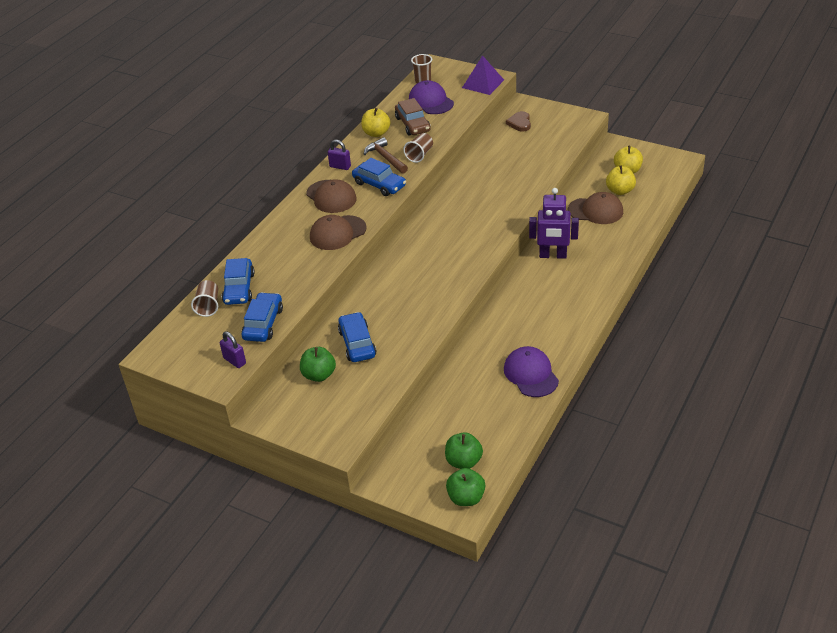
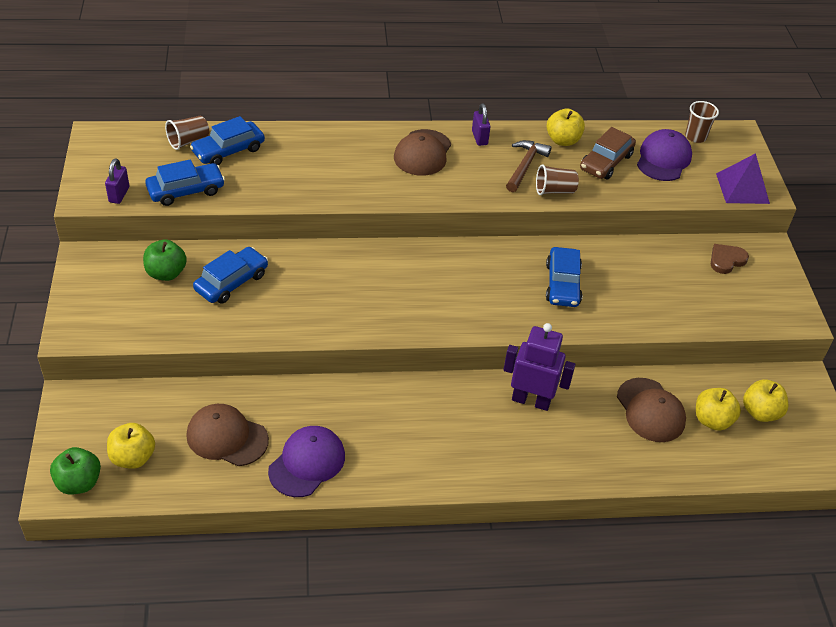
camera: 50 degrees right, 5 degrees up
(337, 233) = (366, 183): brown cap -> brown cap (227, 437)
(379, 184) = (473, 180): blue car -> blue car (562, 284)
(463, 461) = (133, 457): green apple -> yellow apple
(553, 255) = (531, 400): purple robot -> purple robot turned 135 degrees clockwise

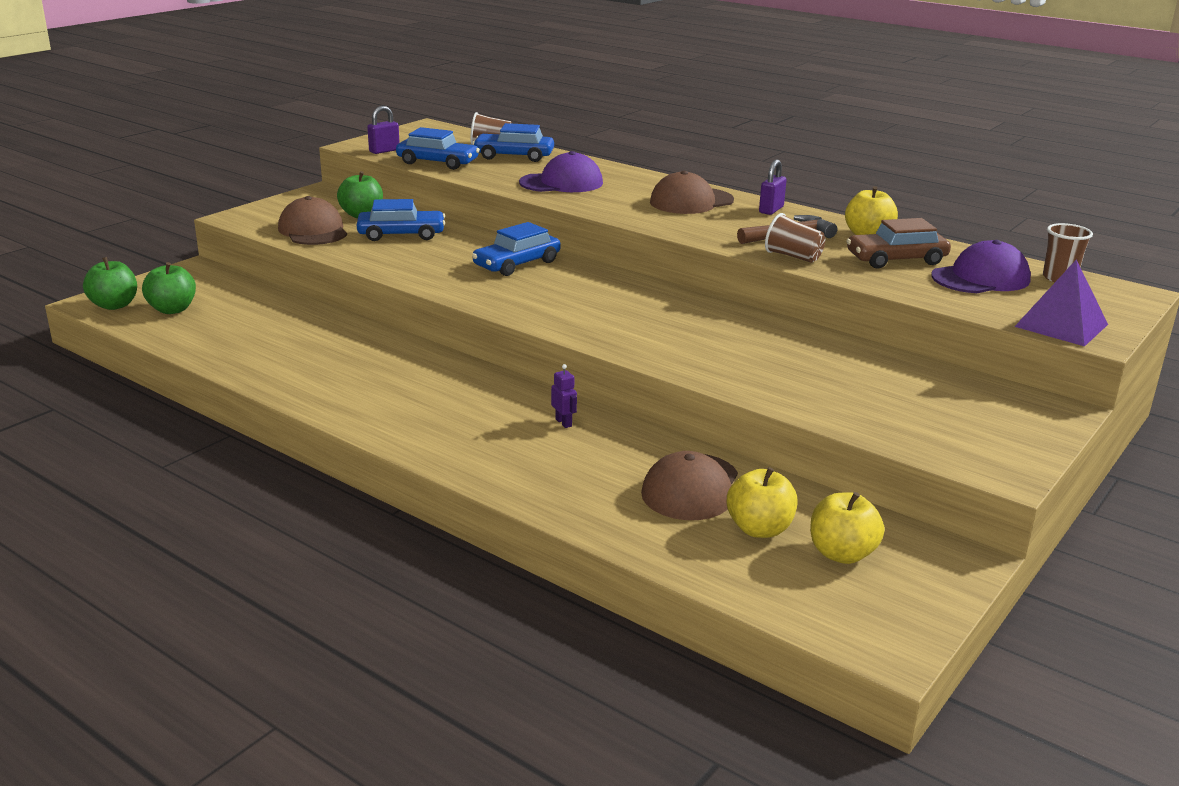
camera: 45 degrees right, 20 degrees down
(133, 457) = (172, 309): yellow apple -> green apple
(227, 437) = (256, 328): brown cap -> brown cap (313, 230)
(307, 463) = (285, 367): purple cap -> purple cap (561, 183)
(531, 400) = (564, 422): purple robot -> purple robot, size x0.41
(562, 284) = (716, 339): blue car -> blue car (517, 264)
(726, 260) = (972, 396): brown heart -> none

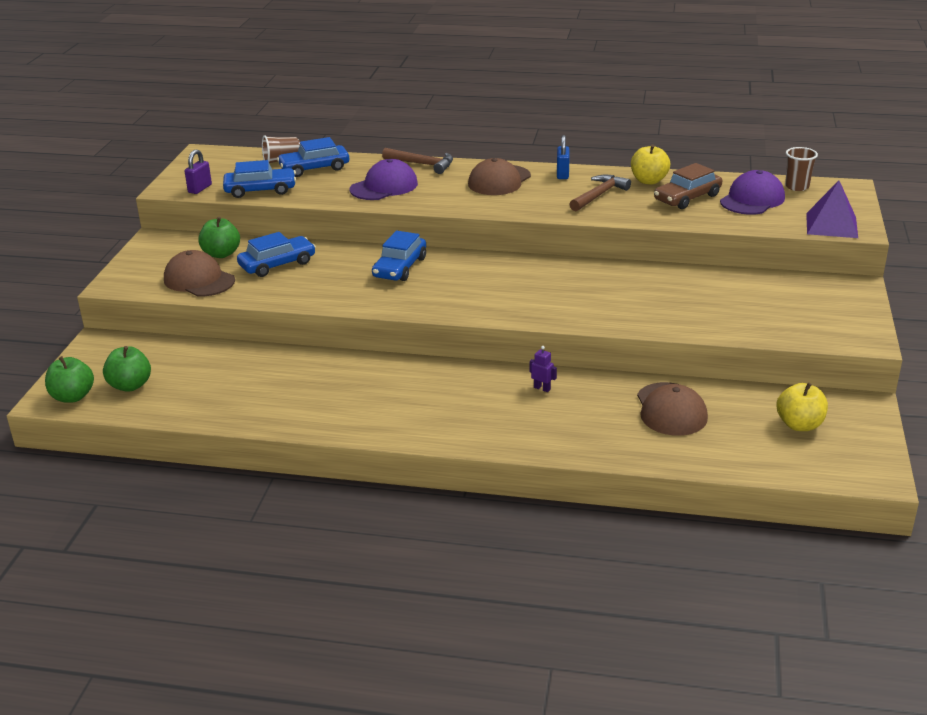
camera: 25 degrees left, 5 degrees up
(627, 173) = (422, 164): none -> brown hammer
(759, 529) = (739, 425): yellow apple -> none
(771, 210) = (562, 174): purple padlock -> blue padlock
(793, 256) = (620, 213): brown cup -> none

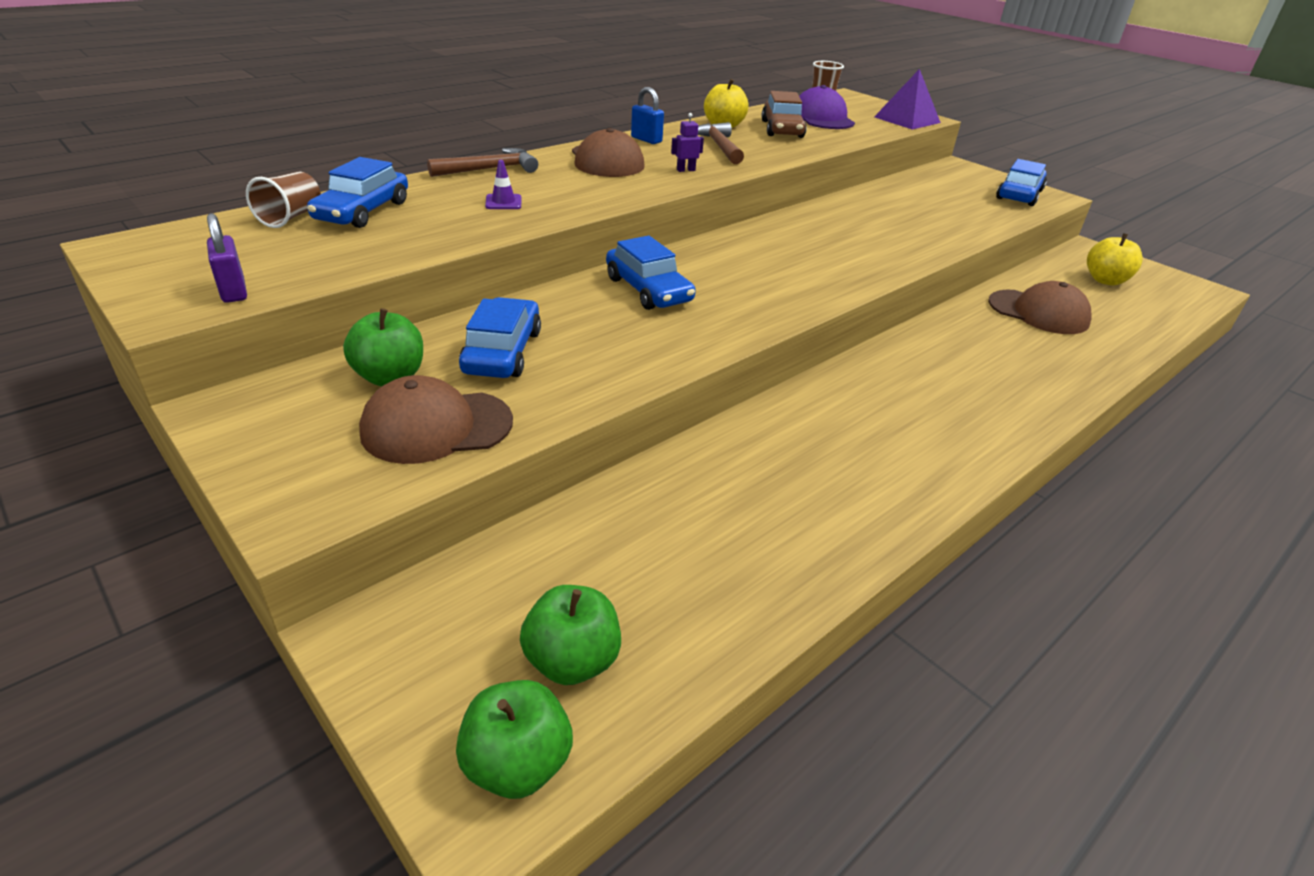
camera: 55 degrees left, 5 degrees up
(260, 190) = (345, 259): blue car -> blue car (1019, 195)
(384, 187) = (503, 202): purple cap -> purple traffic cone
(542, 388) = (942, 348): purple robot -> purple robot (685, 170)

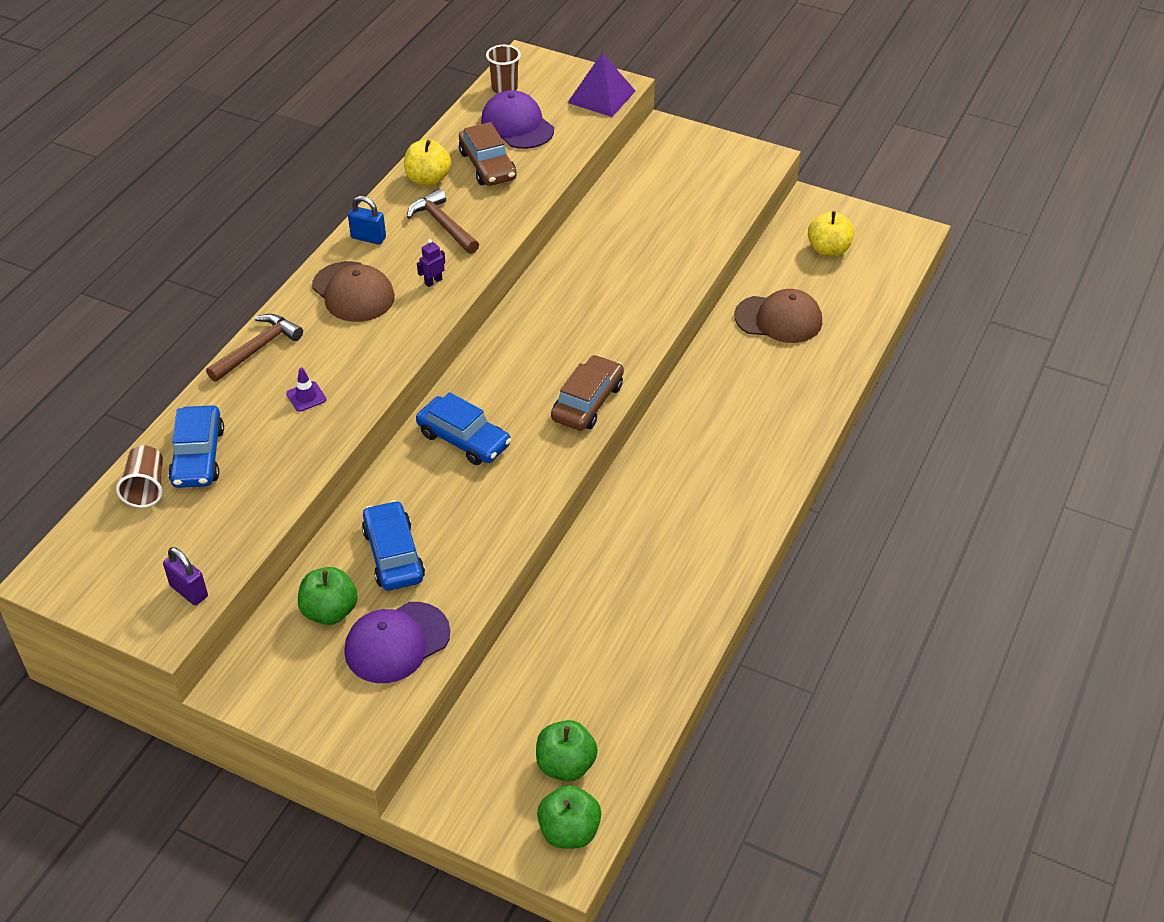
camera: 20 degrees left, 10 degrees up
(436, 426) = (397, 642): brown cap -> purple cap
(799, 297) = (587, 402): none -> brown car
(1019, 195) = (733, 167): blue car -> none

